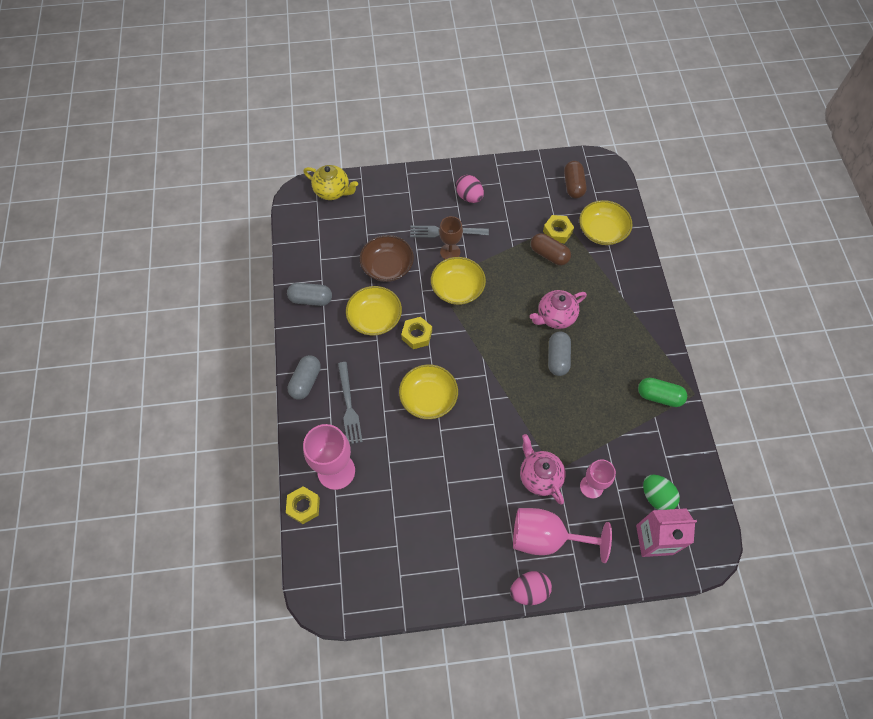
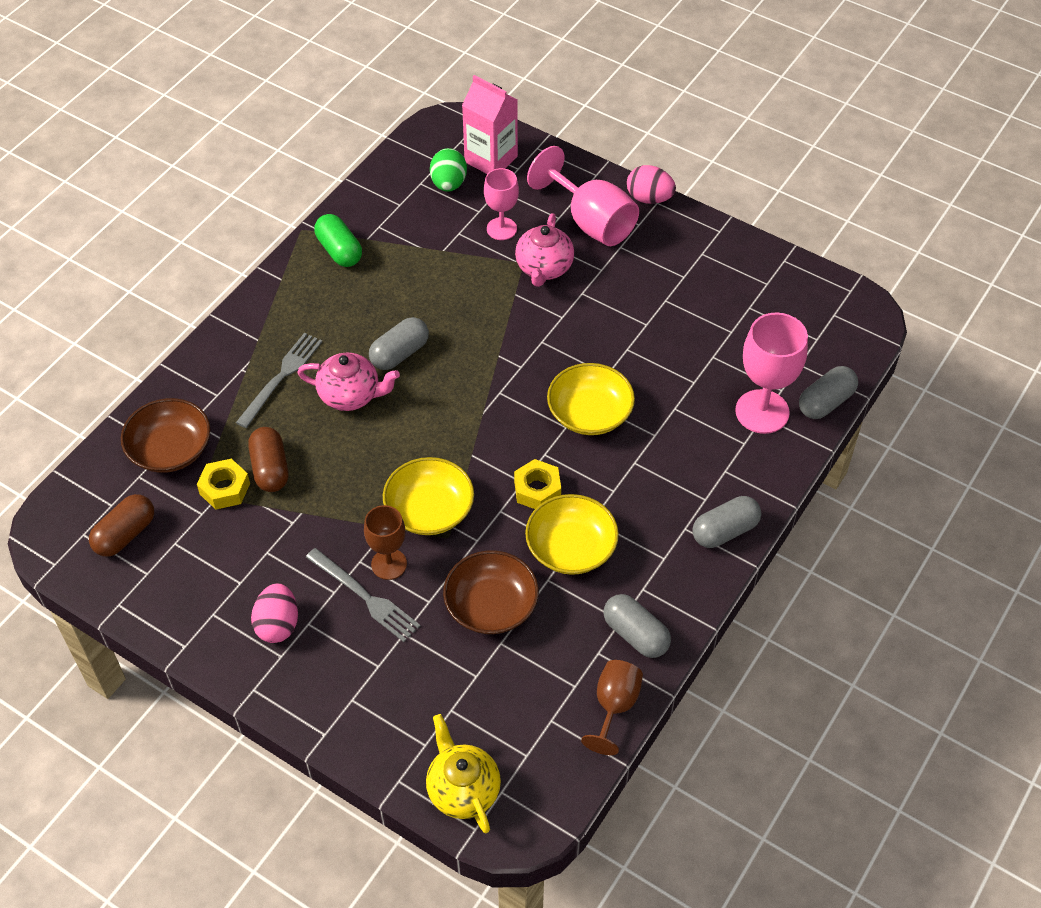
camera: 140 degrees left, 10 degrees down
(296, 263) = (614, 706): none -> brown goblet
(304, 506) = (825, 402): yellow nut -> grey capsule
(349, 405) = (692, 468): grey fork -> grey fork (281, 377)
(602, 231) = (170, 449): yellow bowl -> brown bowl

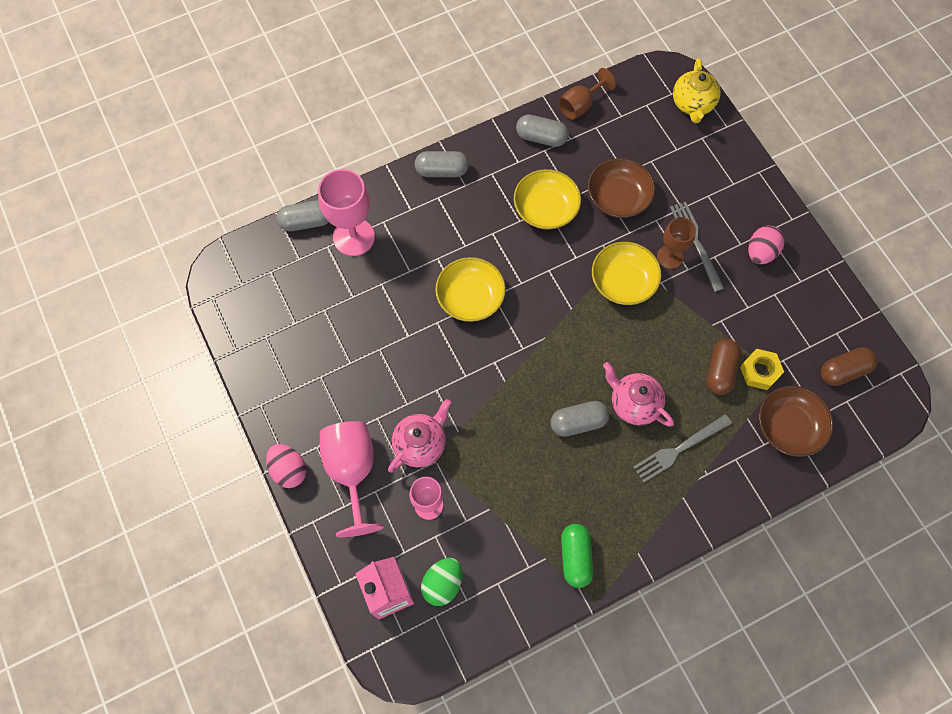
camera: 150 degrees left, 15 degrees up
(537, 490) = (542, 259): yellow nut -> none
(635, 634) = (541, 137): grey capsule -> grey capsule turned 60 degrees counterclockwise

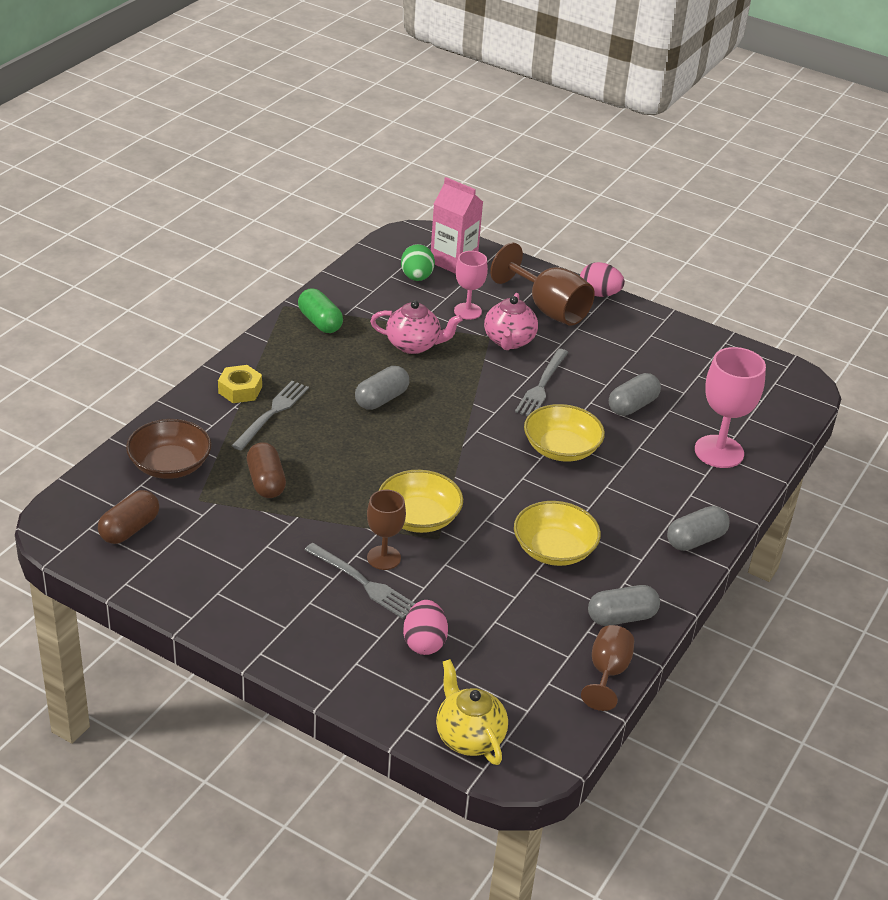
camera: 145 degrees right, 30 degrees down
(306, 222) = (775, 446): grey capsule -> grey capsule (632, 406)
(352, 471) = (549, 309): pink goblet -> brown goblet
(433, 374) = (542, 385): none -> grey fork
(618, 197) = (483, 592): brown bowl -> none
(633, 403) = (338, 429): pink teapot -> pink teapot (414, 345)
(759, 371) = (223, 496): yellow nut -> yellow nut (240, 390)
(761, 252) = (280, 602): pink egg -> pink egg (424, 642)

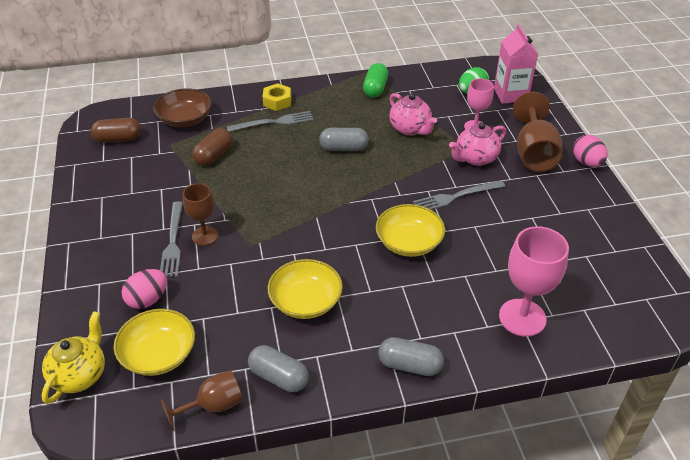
camera: 50 degrees right, 5 degrees up
(419, 517) = (259, 226): yellow bowl -> yellow bowl (158, 354)
(632, 406) = (501, 246): grey capsule -> none

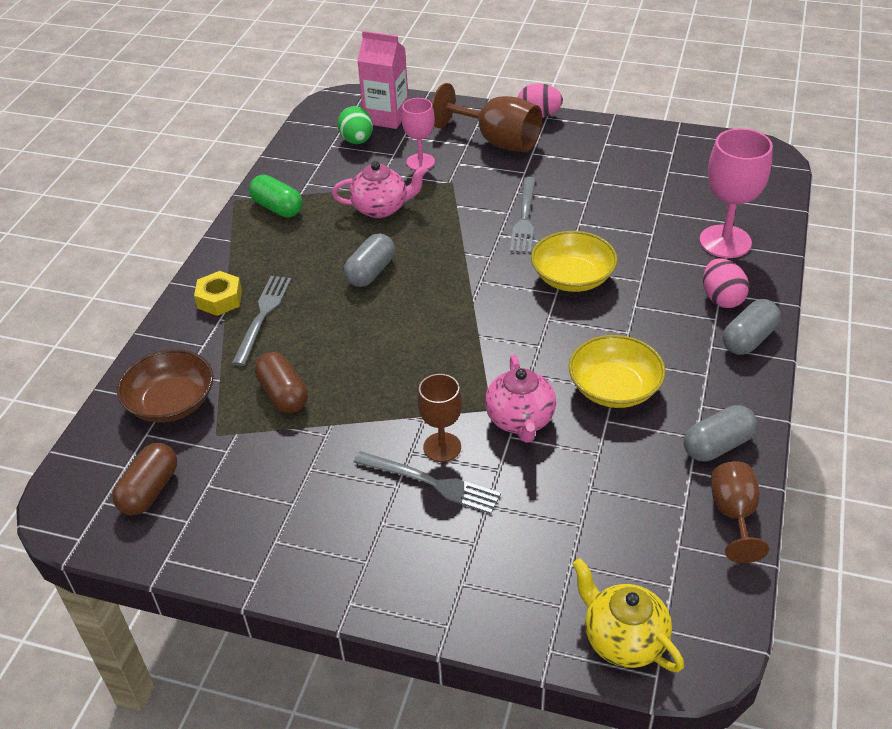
camera: 60 degrees left, 0 degrees up
(148, 300) = (526, 536): pink egg -> pink egg (721, 299)
(158, 354) = (628, 547): yellow bowl -> none
(475, 158) = (473, 182): pink teapot -> pink teapot (520, 420)

